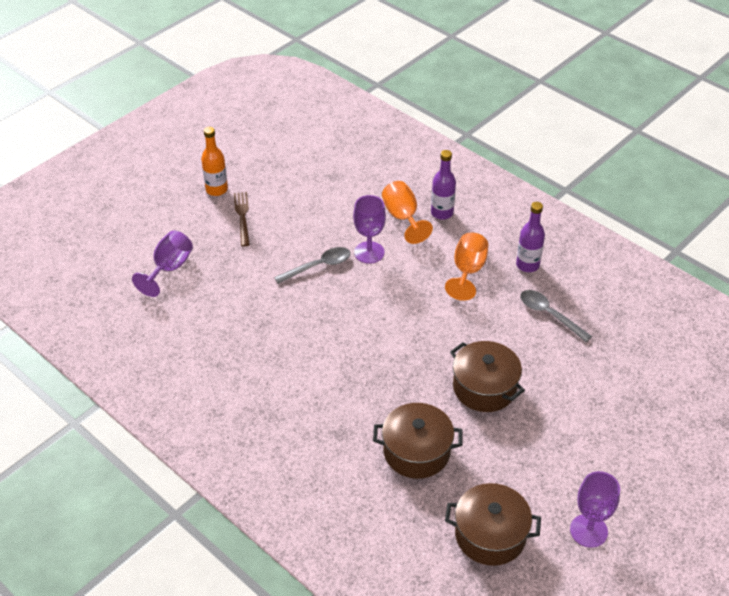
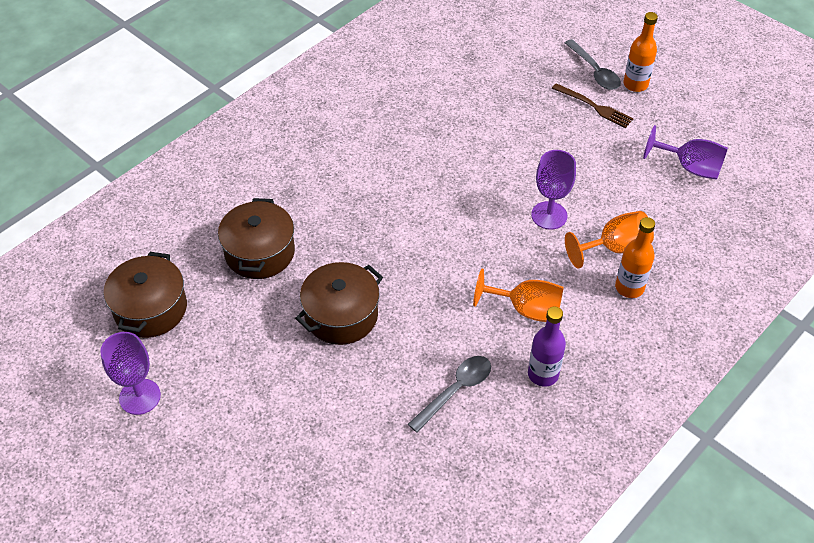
camera: 90 degrees right, 5 degrees up
(169, 268) = (508, 58): purple goblet -> purple goblet (690, 167)
(242, 216) = (595, 107): brown fork -> brown fork turned 45 degrees clockwise
(318, 266) = (522, 171): grey spoon -> grey spoon (594, 71)
(442, 213) = (629, 287): purple bottle -> orange bottle

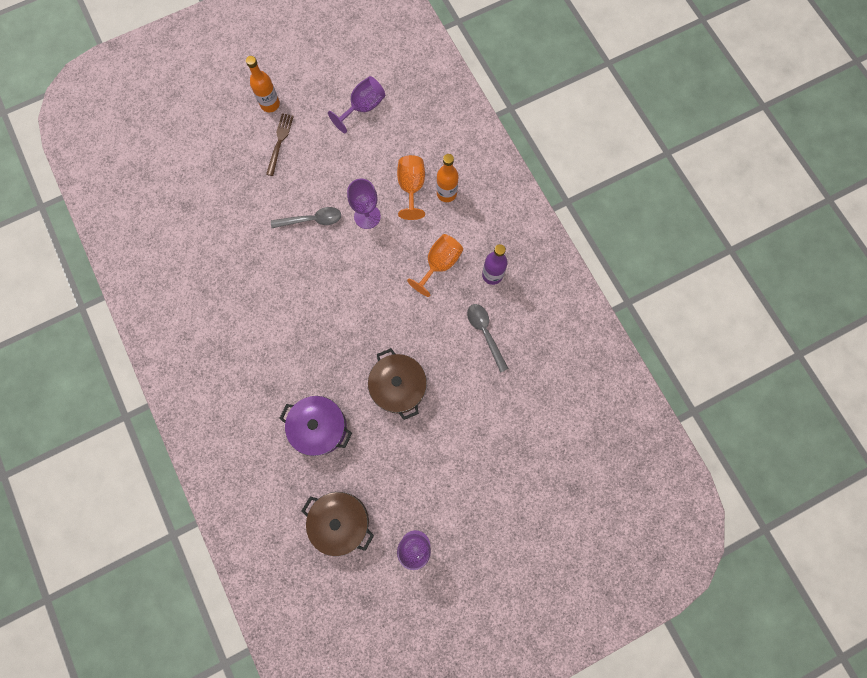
camera: 70 degrees left, 25 degrees up
(260, 252) = (319, 427): brown pot -> purple pot
(594, 71) = (244, 125): grey spoon -> grey spoon (312, 220)
(595, 107) = (280, 141): brown fork -> brown fork turned 45 degrees counterclockwise

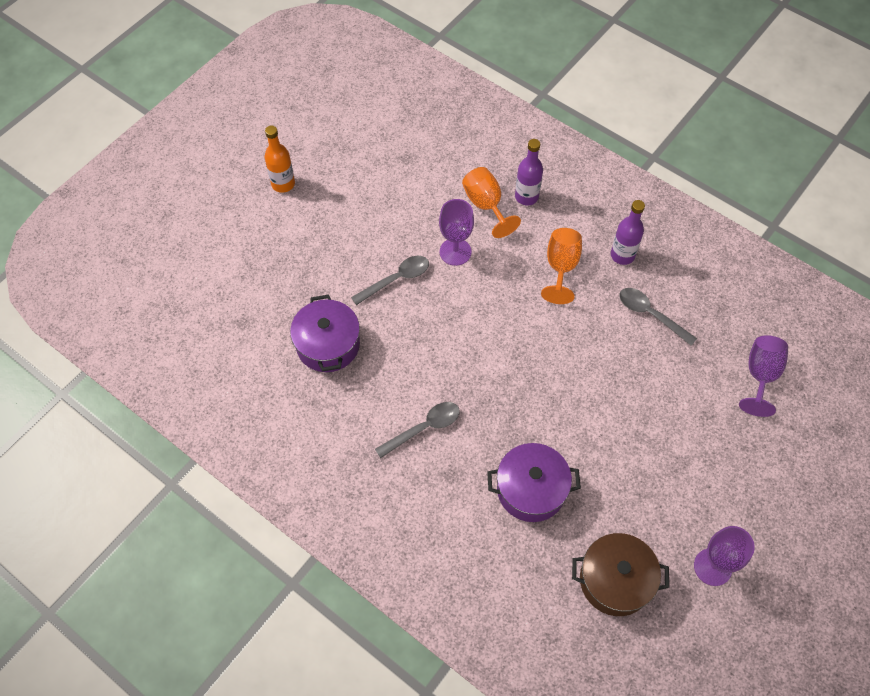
camera: 25 degrees left, 15 degrees down
(236, 250) = (328, 345): none -> purple pot
(270, 346) = (424, 428): none -> grey spoon
(280, 141) = (315, 216): brown fork -> none
(363, 108) = (388, 149): purple goblet -> purple goblet (760, 375)
(398, 387) = (592, 408): brown pot -> none
(446, 193) = (526, 196): orange bottle -> purple bottle

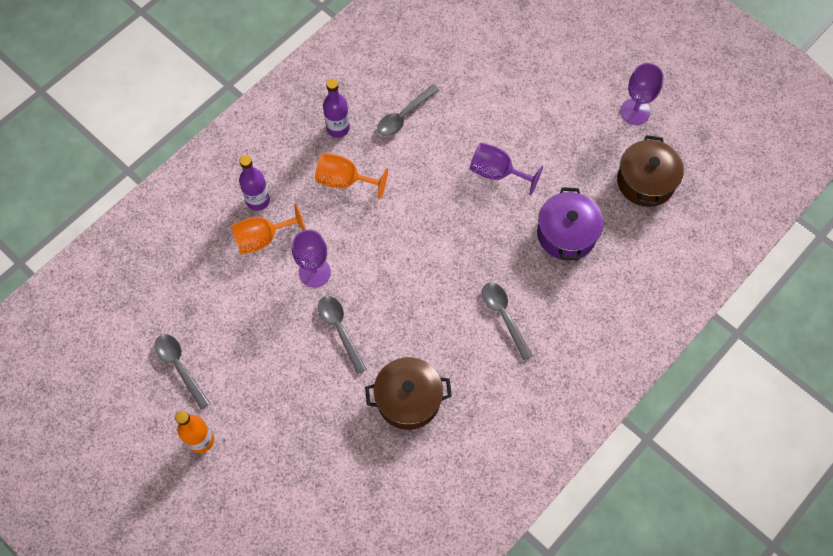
camera: 85 degrees left, 5 degrees up
(328, 345) = (408, 399): purple pot -> brown pot
(351, 159) = (179, 367): none -> grey spoon
(760, 375) = (471, 46): purple goblet -> purple goblet (497, 173)

